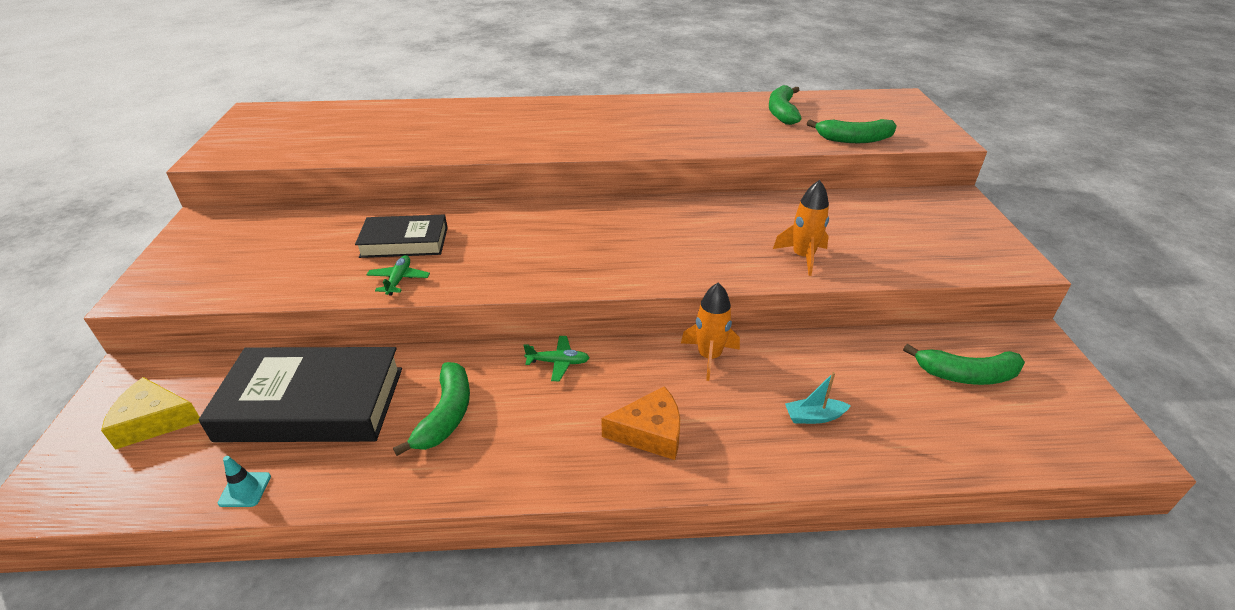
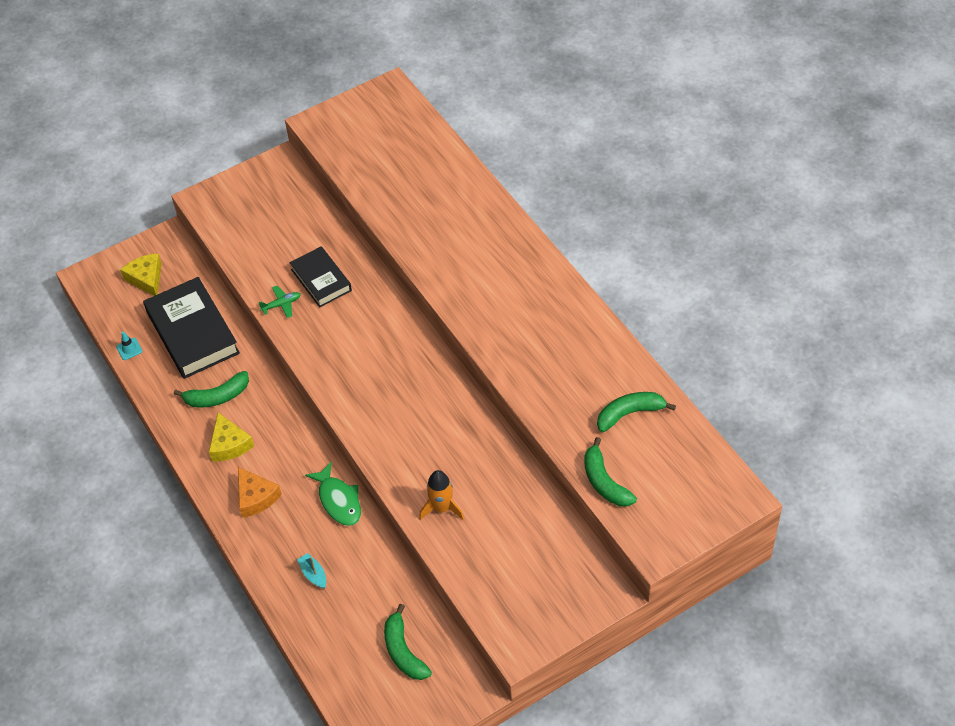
camera: 65 degrees right, 15 degrees up
(538, 430) = (229, 444): none -> yellow cheese
(558, 362) = (288, 425): green plane -> none
(709, 356) = (338, 500): orange rocket -> green fish

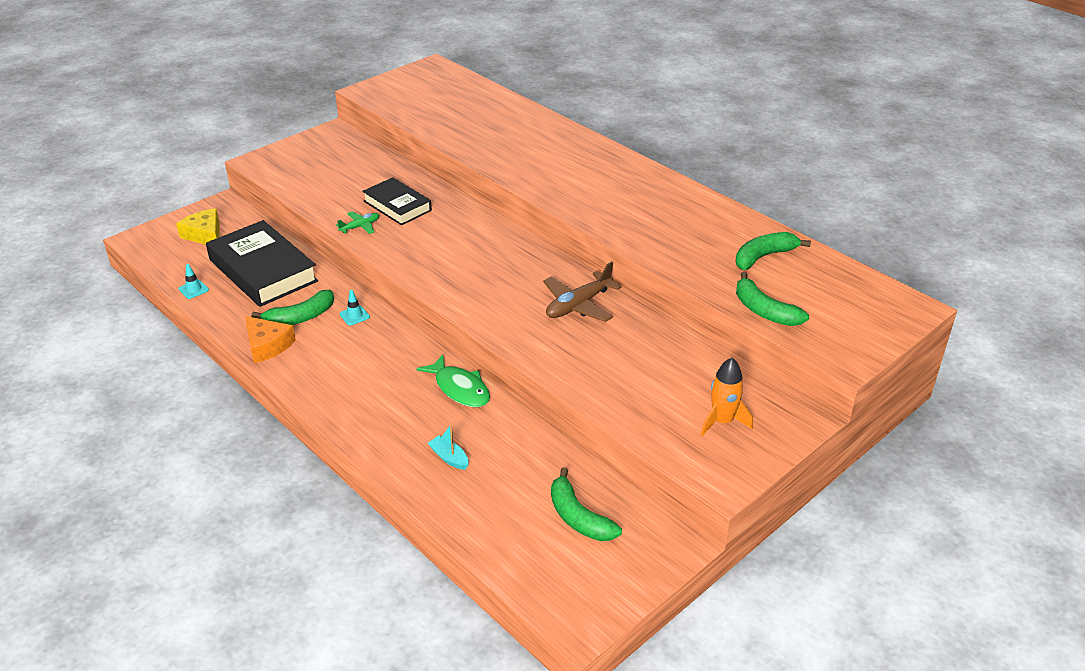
camera: 15 degrees left, 15 degrees down
(229, 444) = (323, 355): yellow cheese -> none
(256, 497) = (363, 396): orange cheese -> orange cheese (267, 345)
(264, 401) = (354, 315): none -> turquoise traffic cone
(442, 508) = (586, 367): orange rocket -> orange rocket (722, 421)
(455, 433) = (578, 305): none -> brown plane

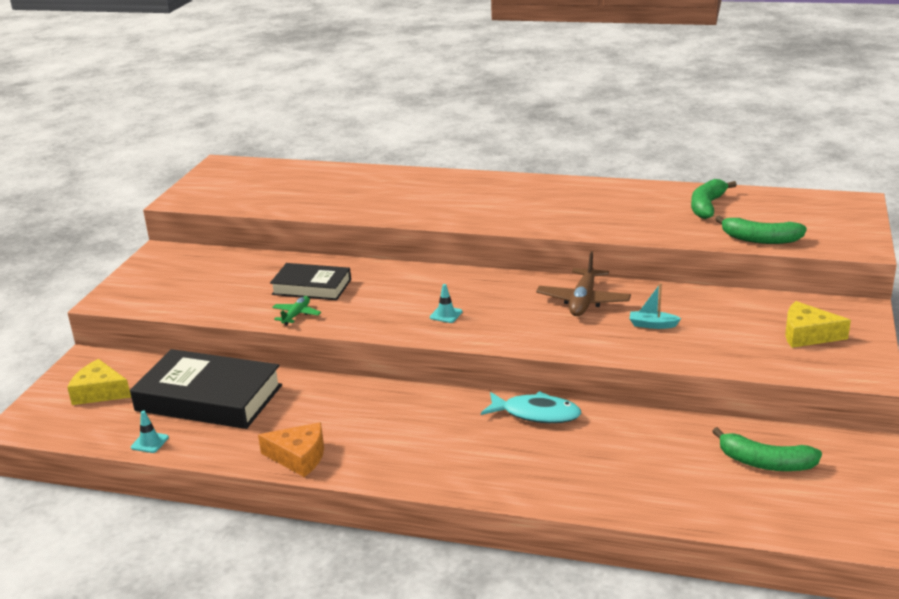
camera: 30 degrees left, 10 degrees down
(300, 317) = (303, 421): green banana -> none
(354, 315) = (358, 398): turquoise traffic cone -> turquoise traffic cone (446, 314)
(449, 458) = (599, 469): turquoise boat -> turquoise boat (652, 325)
(460, 388) = (536, 414): green fish -> turquoise fish
(722, 421) = (807, 335): orange rocket -> yellow cheese

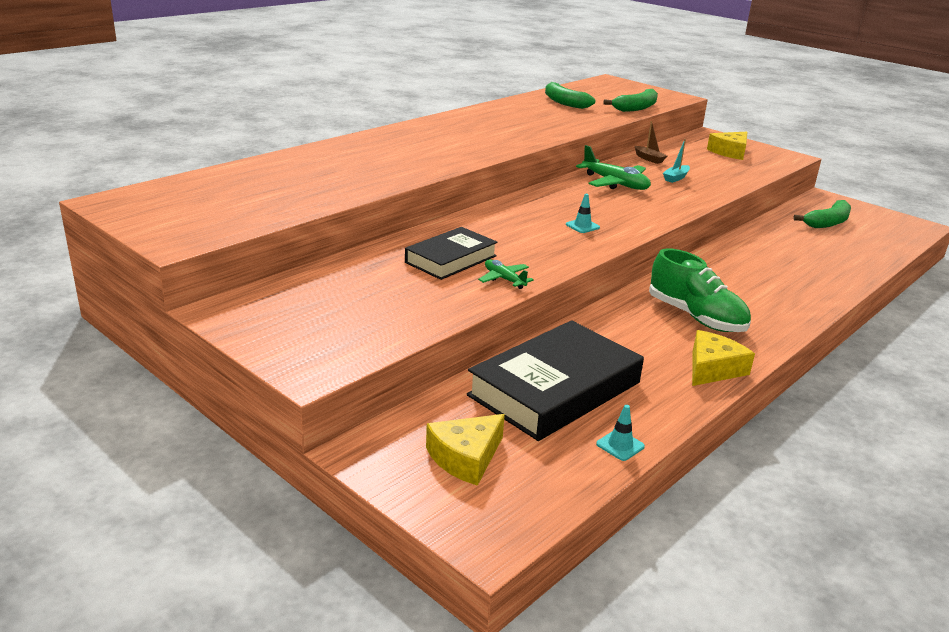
camera: 65 degrees left, 0 degrees up
(299, 457) = (712, 369): orange cheese -> yellow cheese
(392, 429) = (696, 317): none -> green shoe
(536, 414) = (716, 262): turquoise fish -> none
(583, 301) = (615, 183): brown plane -> green plane
(693, 298) = (649, 159): none -> brown boat

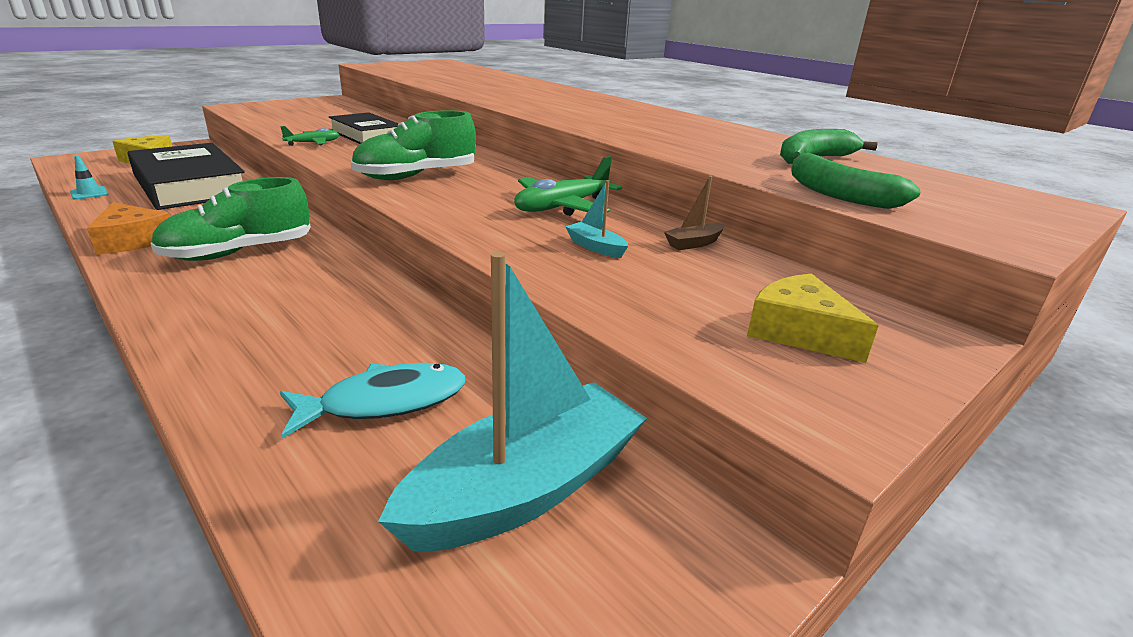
camera: 95 degrees right, 0 degrees up
(582, 226) = (416, 176): turquoise traffic cone -> green shoe
(712, 369) = (132, 240): yellow cheese -> orange cheese
(808, 248) = (385, 402): none -> turquoise fish
(828, 222) = (525, 489): green banana -> turquoise boat

